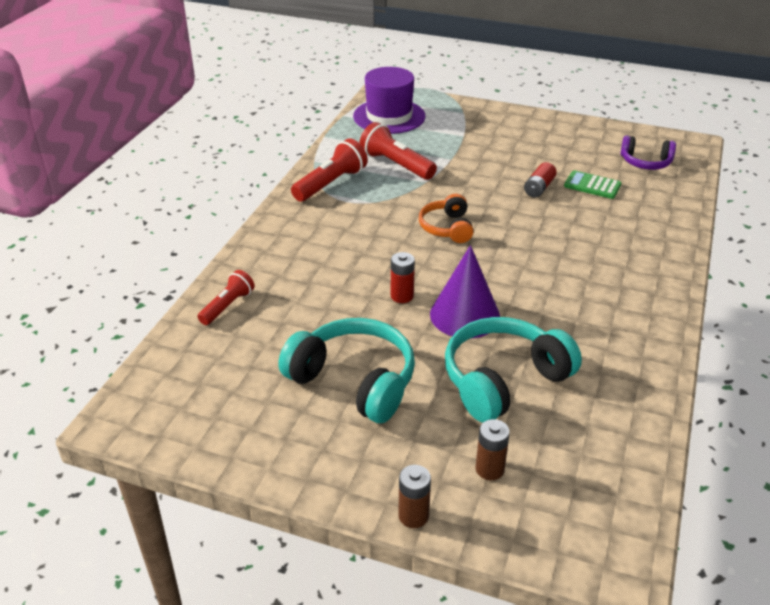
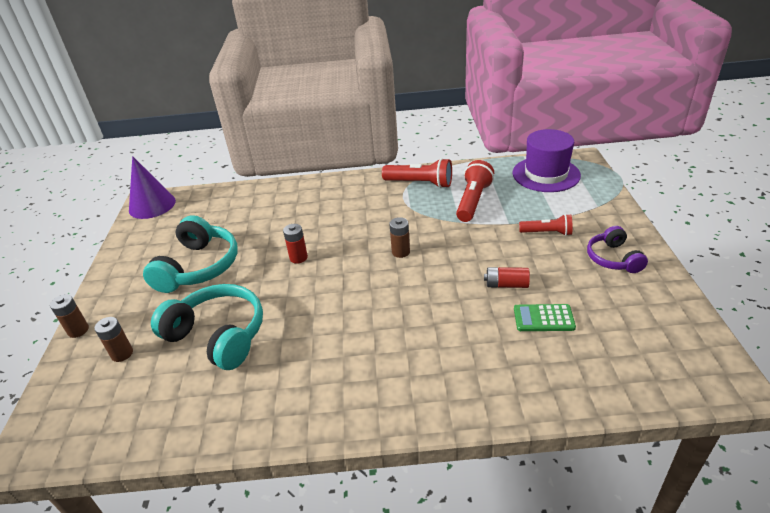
camera: 70 degrees right, 0 degrees up
(227, 306) = (256, 196): red flashlight -> red flashlight (547, 232)
(447, 228) = (400, 252): orange headphones -> brown battery
(465, 315) = (289, 294): purple cone -> purple cone (152, 205)
(592, 185) = (543, 318): green calculator -> green calculator turned 90 degrees counterclockwise
(645, 162) = (634, 349): purple headphones -> purple headphones (613, 258)

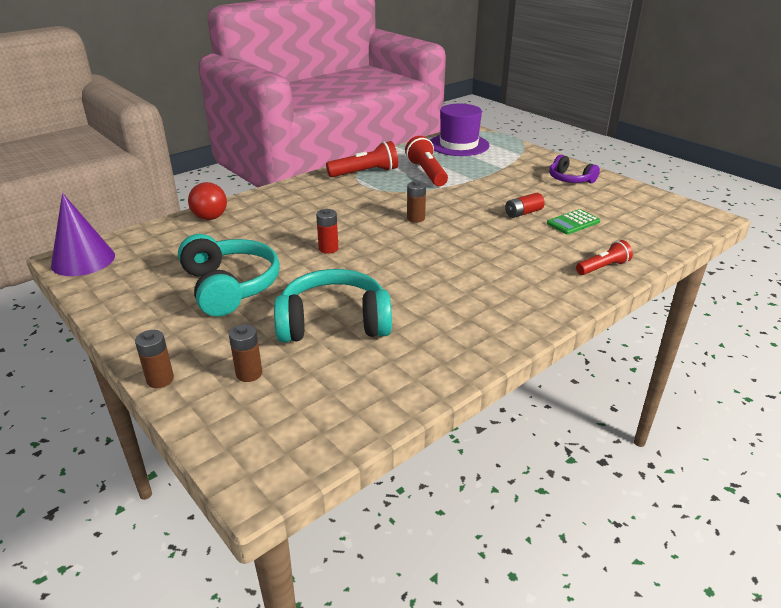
camera: 40 degrees left, 5 degrees down
(259, 193) = (210, 218): none -> red ball
(547, 232) = (508, 177): red flashlight -> red flashlight (603, 267)

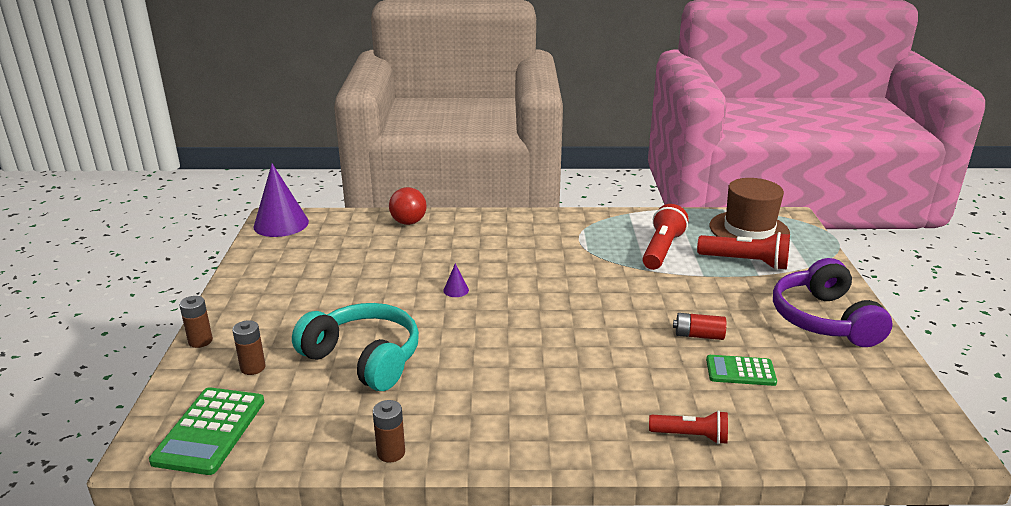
camera: 40 degrees right, 5 degrees down
(230, 287) = (338, 290): turquoise headphones -> none
(291, 436) = (210, 431): none -> green calculator
(328, 249) = (456, 290): red battery -> purple cone
(365, 173) = (600, 227): red flashlight -> red flashlight (746, 262)
(415, 218) = (576, 294): brown battery -> brown battery (391, 453)
(458, 145) = (749, 230): purple hat -> brown hat
(570, 179) = (824, 319): purple headphones -> purple headphones, size x1.70

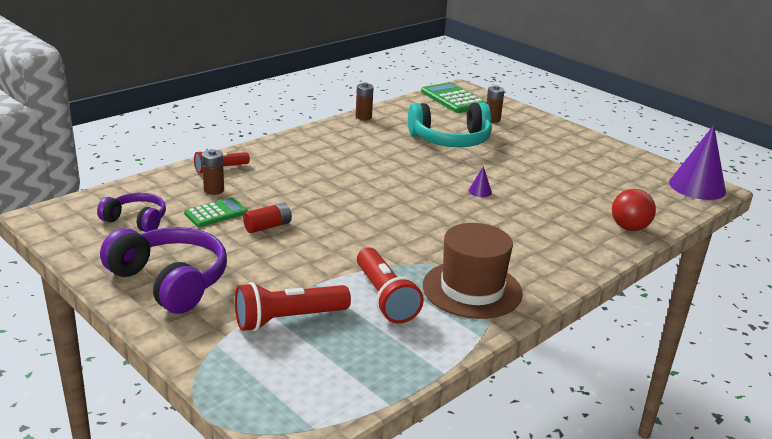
camera: 135 degrees right, 0 degrees up
(200, 341) = (543, 119): brown battery -> brown battery (214, 190)
(749, 230) = (324, 376): brown hat -> brown hat (472, 289)
(835, 397) = (136, 220): none -> purple headphones

